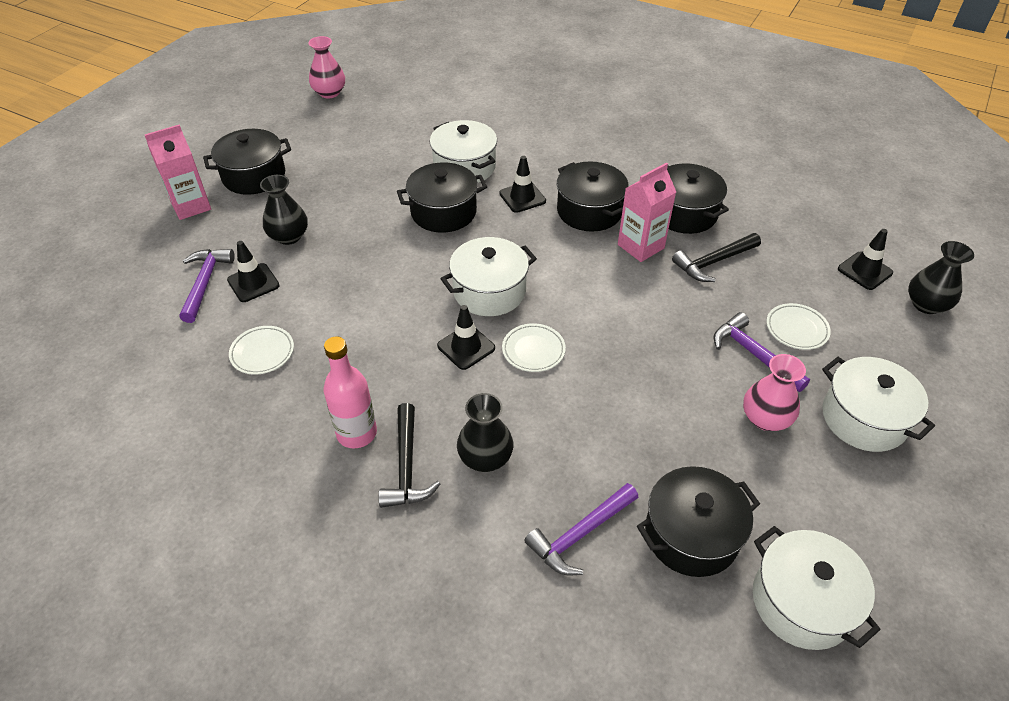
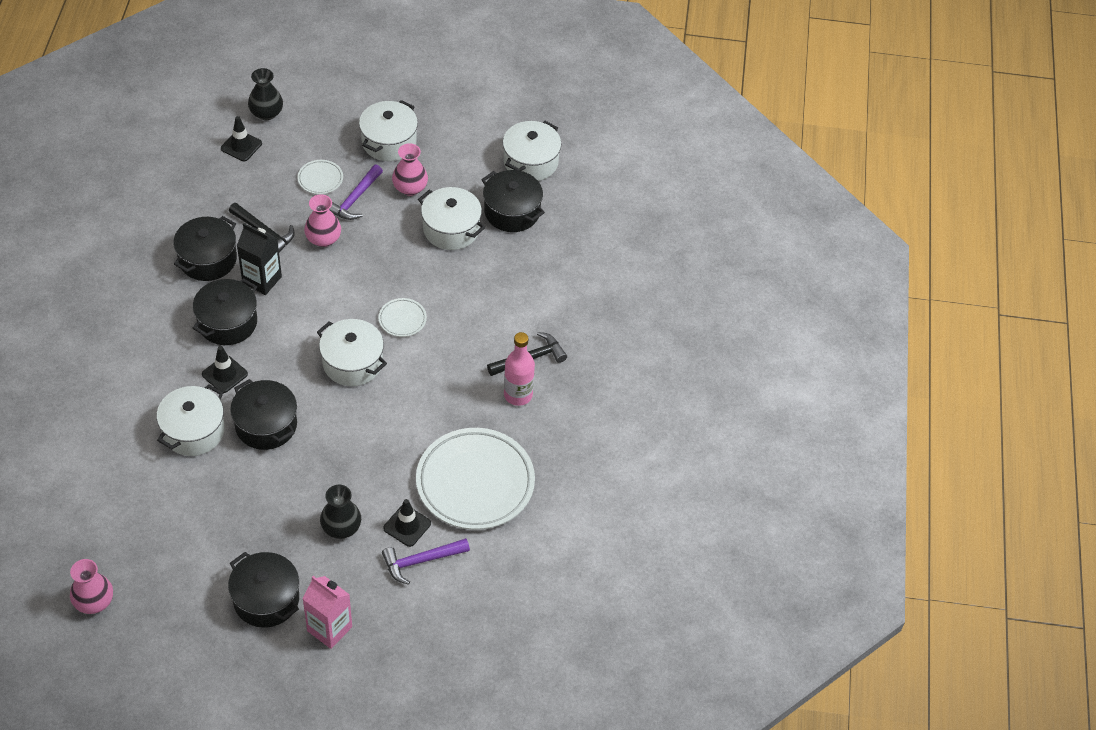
camera: 115 degrees left, 5 degrees up
(262, 352) = (475, 483): white plate -> white plate, size x2.32
(466, 347) = (416, 359): black traffic cone -> none
(485, 457) = (505, 320): black vase -> none
(580, 534) = (536, 261): purple hammer -> none
(640, 246) = (262, 280): pink carton -> black carton
(674, 444) = (451, 229): none -> white pot
(690, 309) = (323, 239): none -> pink vase

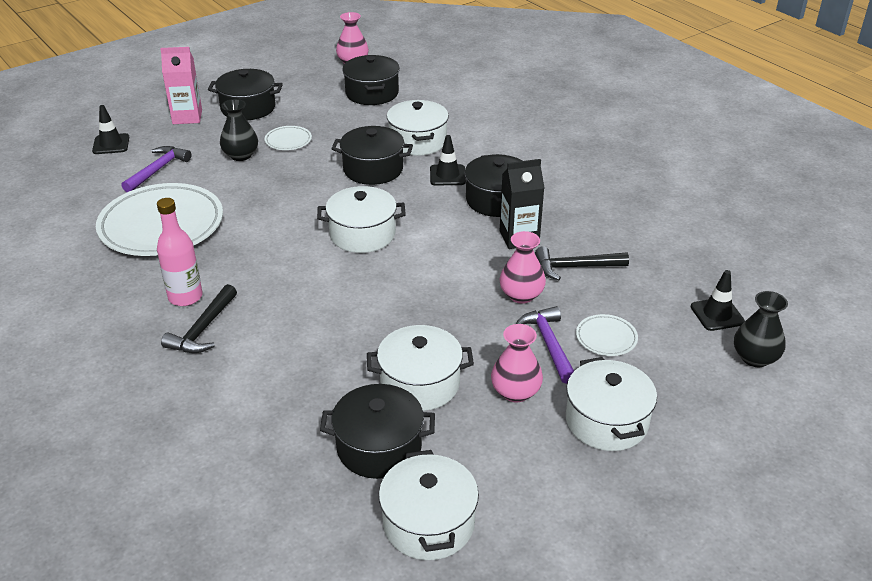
camera: 140 degrees right, 15 degrees down
(208, 259) = (582, 224): black pot -> black pot (372, 93)
(402, 319) = (362, 284): white plate -> white plate (288, 141)
(407, 526) = (191, 179): black traffic cone -> black traffic cone (111, 144)

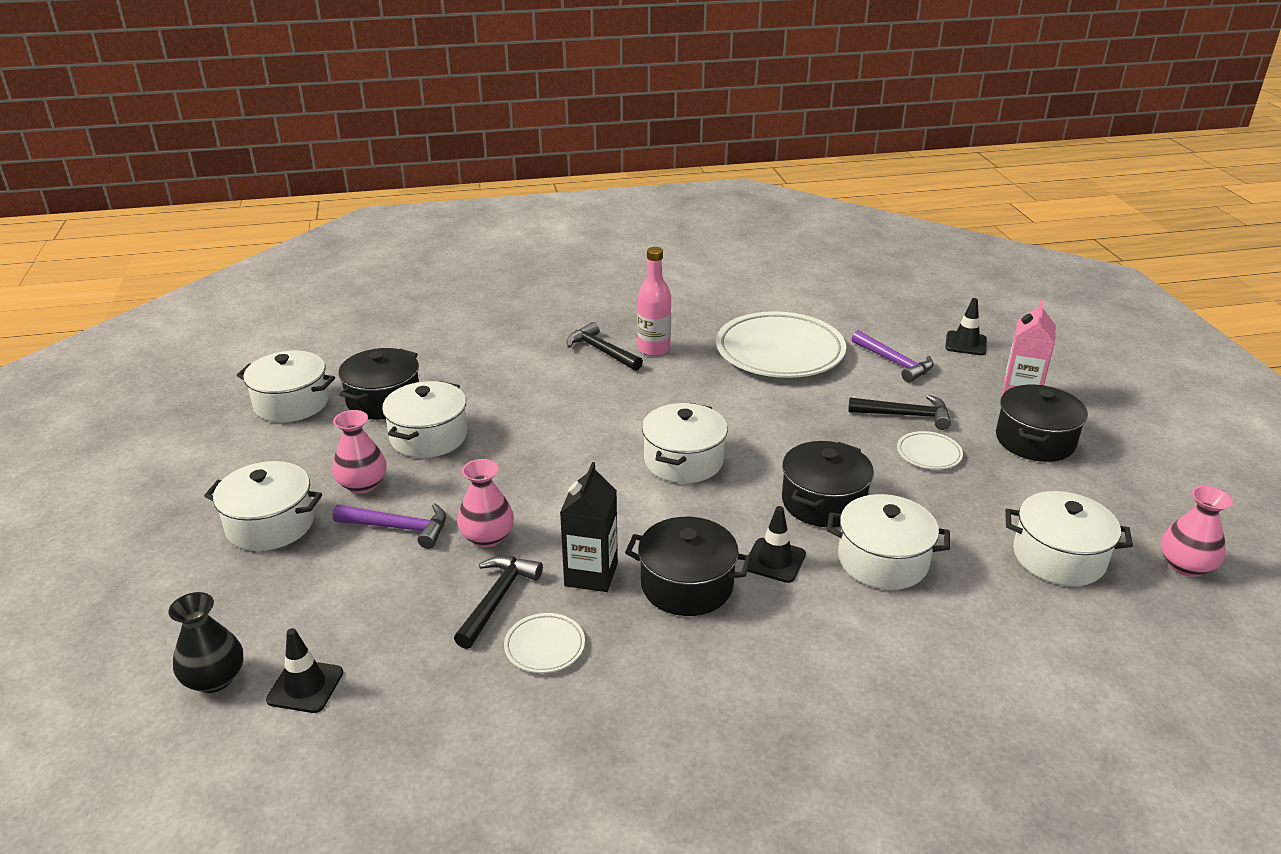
camera: 115 degrees right, 5 degrees down
(241, 155) = (905, 415): black vase -> black hammer
(372, 93) = (1058, 557): black pot -> white pot
(606, 338) = (365, 572): white plate -> white plate (544, 646)

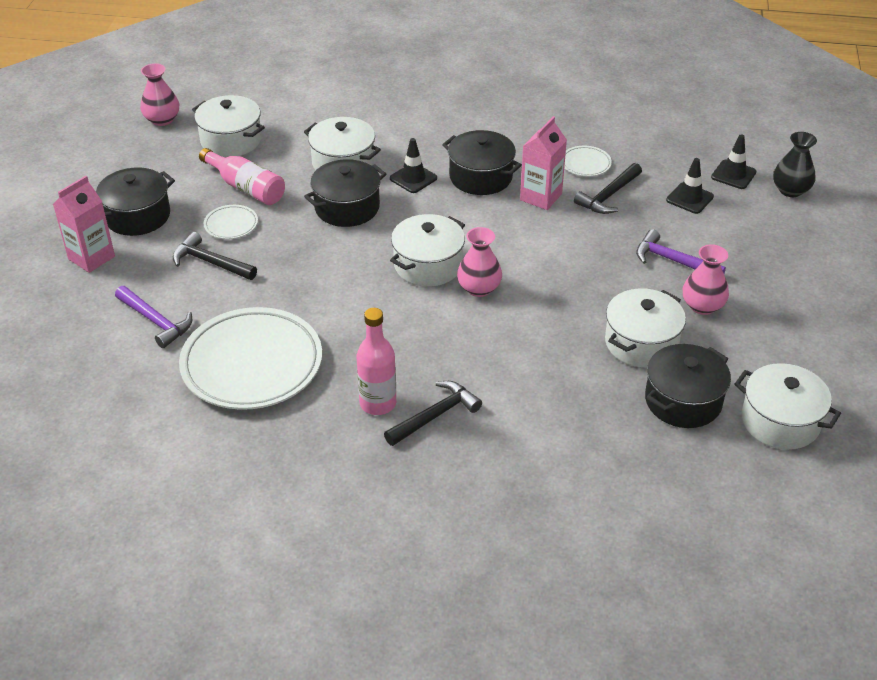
camera: 160 degrees left, 10 degrees up
(270, 524) = (775, 287): white pot -> none
(487, 537) = (606, 238): pink vase -> pink vase (479, 288)
(591, 574) = (541, 197): black carton -> pink carton
(601, 351) = (435, 415): black hammer -> black hammer turned 105 degrees counterclockwise
(894, 362) = (156, 321): purple hammer -> purple hammer turned 150 degrees clockwise
(962, 498) = (246, 188): none -> pink bottle
(966, 343) = (61, 327): black traffic cone -> black traffic cone (689, 198)

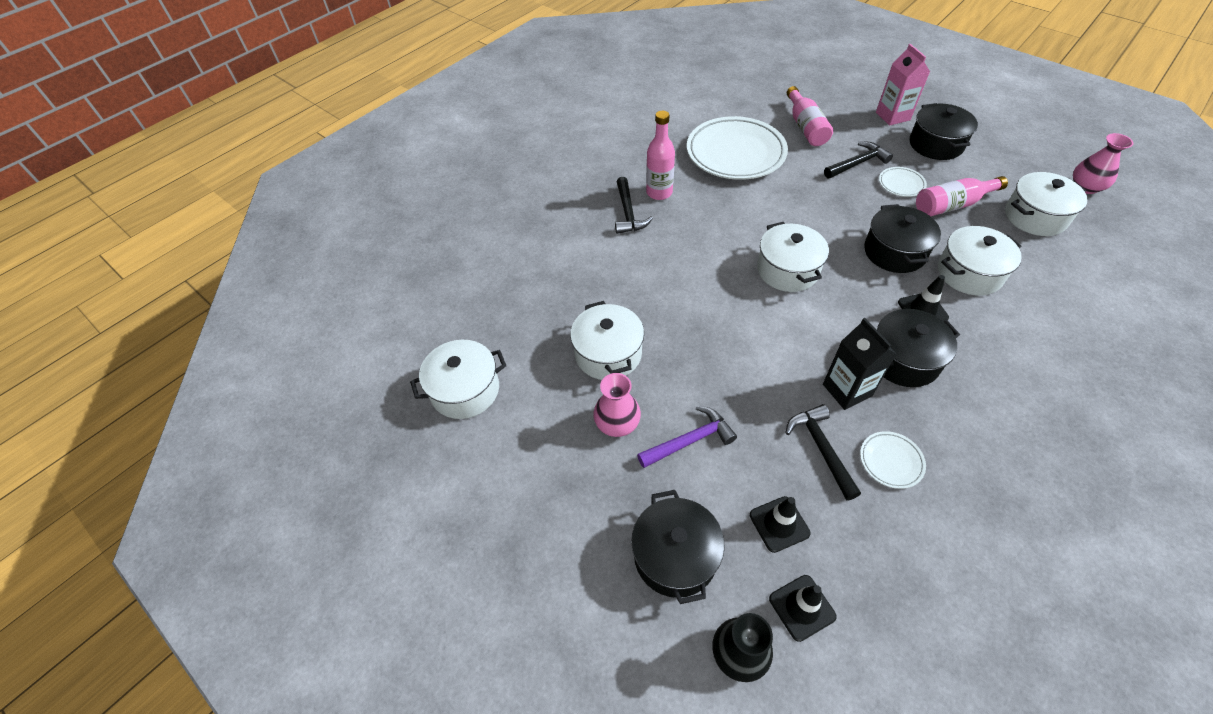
camera: 125 degrees right, 10 degrees up
(156, 321) = (805, 127): purple hammer -> pink bottle
(479, 288) = (739, 287): pink vase -> none
(541, 197) = (847, 390): pink carton -> black carton
(683, 401) = (533, 343): black pot -> black pot (675, 556)

